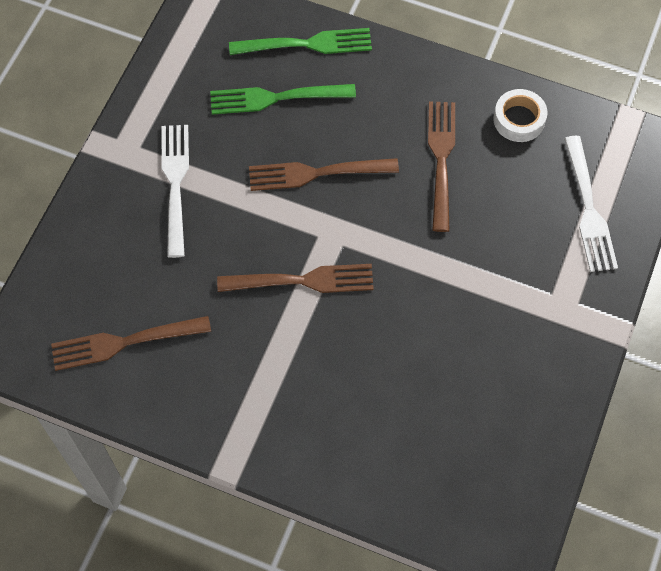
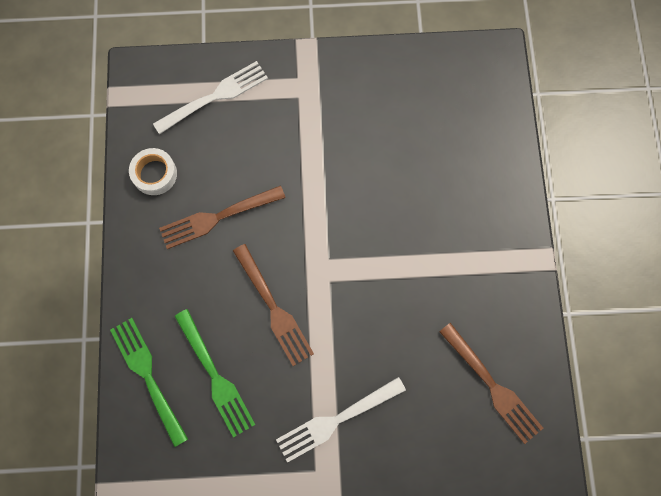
camera: 115 degrees left, 10 degrees up
(301, 281) = (374, 275): brown fork -> none

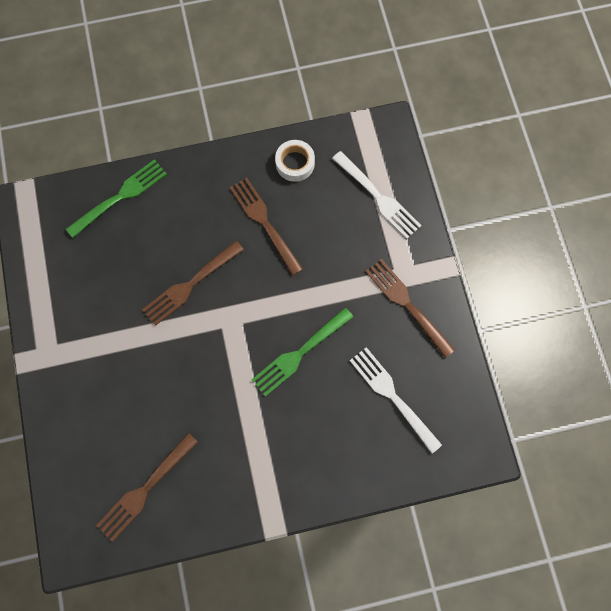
camera: 80 degrees right, 0 degrees up
(214, 376) = (126, 248): green fork -> green fork (300, 352)
(337, 419) = (101, 355): white fork -> white fork (393, 396)
(339, 91) = (408, 305): none -> brown fork

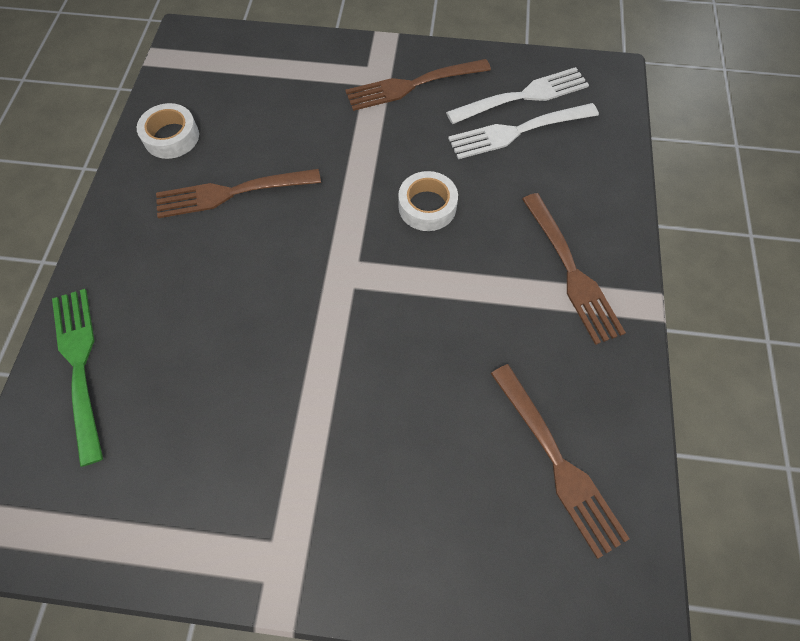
camera: 70 degrees left, 10 degrees down
(191, 284) = (271, 307): brown fork -> brown fork (570, 270)
(300, 352) = (427, 206): green fork -> white tape
(377, 197) = (266, 72): white fork -> white fork (522, 97)

